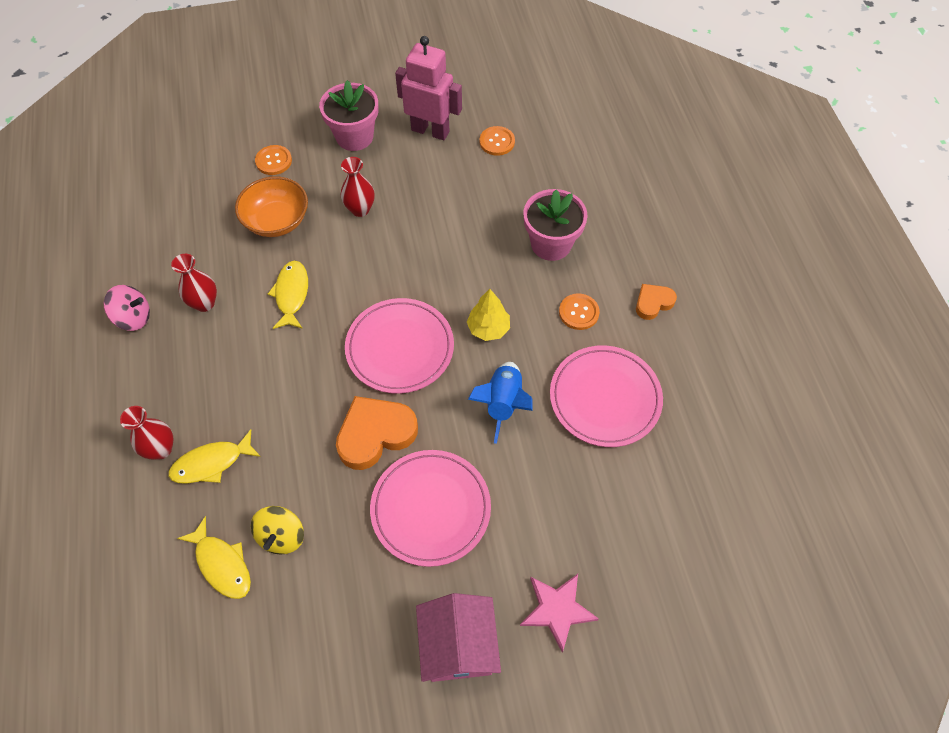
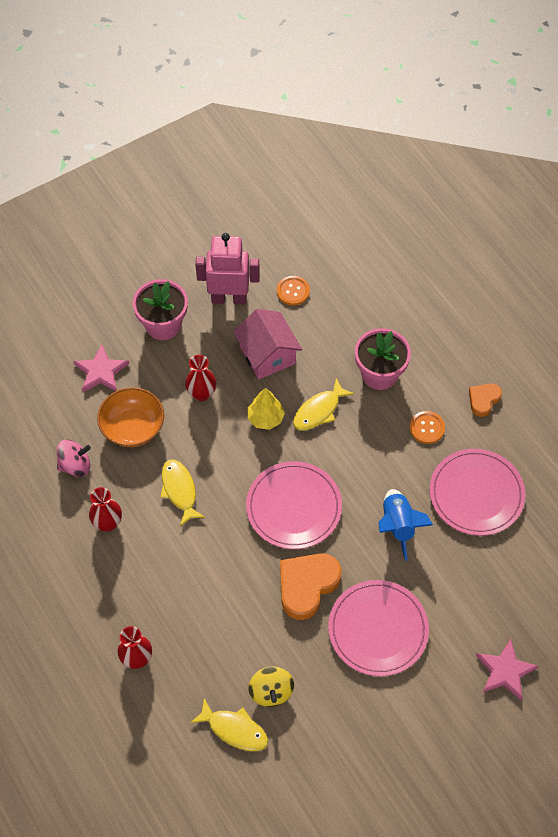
camera: 20 degrees left, 0 degrees up
(133, 318) = (52, 556): pink spinning top -> pink spinning top (75, 465)
(211, 463) = (185, 655): yellow fish -> yellow fish (319, 410)
(273, 161) = (101, 371): orange button -> pink star
(458, 645) = (443, 723): pink house -> pink house (267, 355)
(488, 328) = (359, 466): yellow tree -> yellow tree (265, 418)

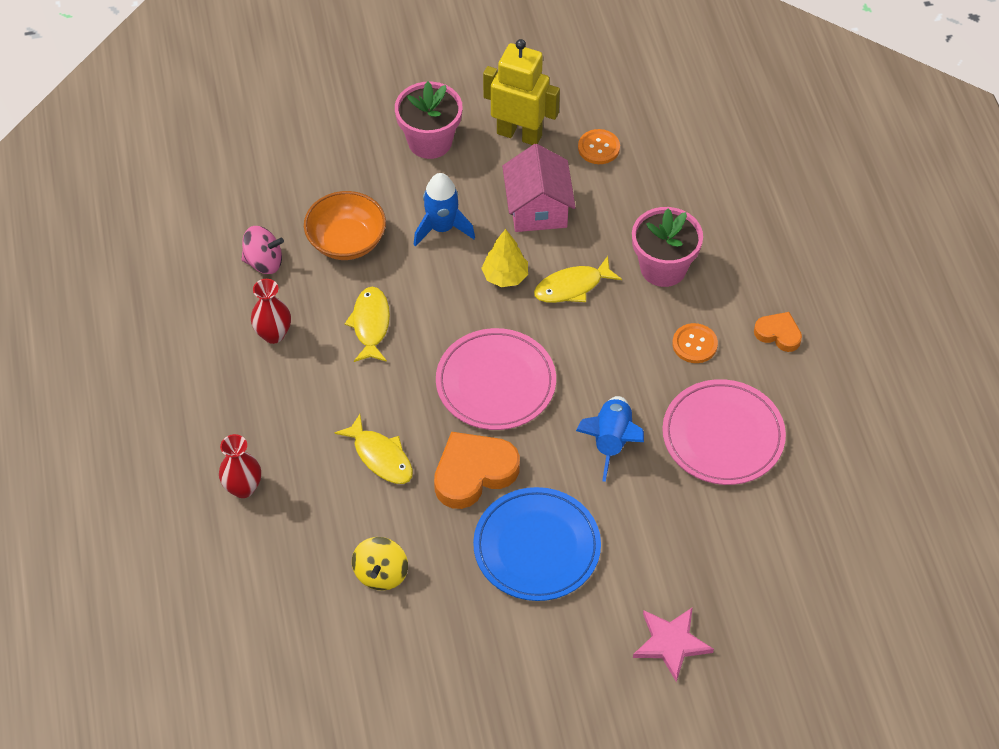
camera: 20 degrees right, 5 degrees down
(101, 371) = (337, 171): pink star -> none
(201, 393) = (442, 228): red vase -> blue rocket
(229, 298) = (519, 134): pink robot -> yellow robot
(234, 729) = (320, 600): yellow fish -> yellow fish (380, 456)
(378, 629) = (537, 547): pink plate -> blue plate
(483, 400) = (778, 334): orange heart -> orange heart turned 60 degrees clockwise

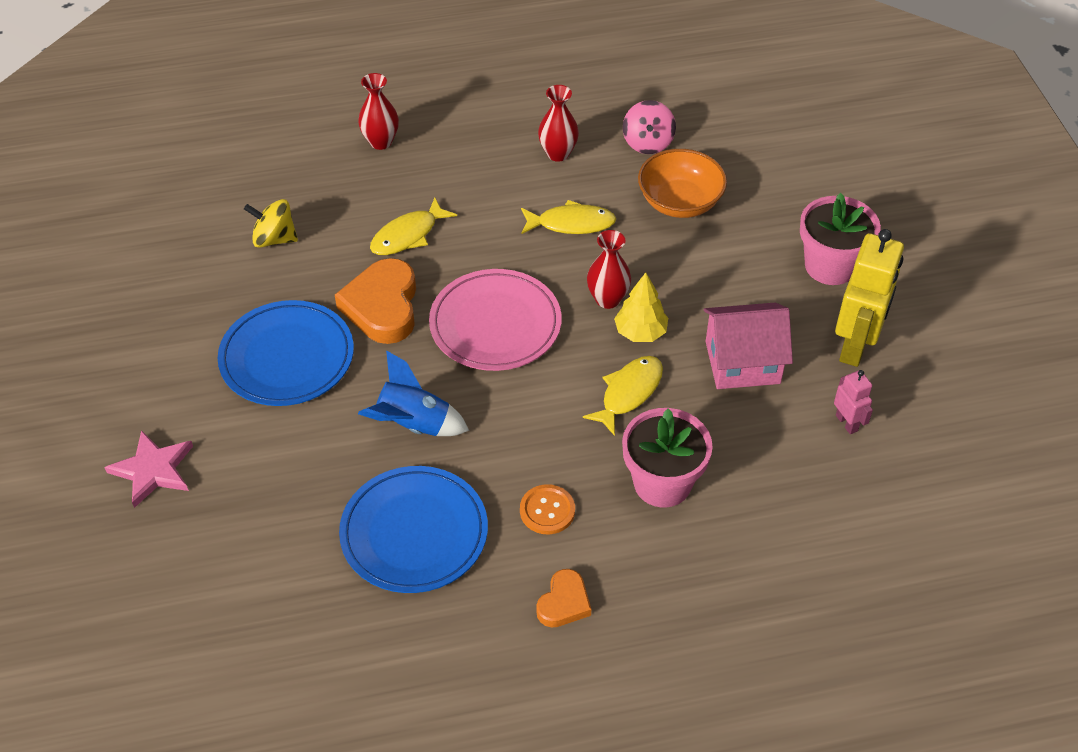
camera: 90 degrees right, 5 degrees down
(442, 228) = (705, 278): blue rocket -> none
(466, 299) = (607, 299): none -> red vase
(473, 473) = (382, 306): orange heart -> orange heart turned 150 degrees counterclockwise
(572, 287) = (629, 393): yellow fish -> yellow fish turned 60 degrees clockwise
(598, 148) = (847, 423): orange button -> pink robot
(723, 435) = (414, 533): pink plate -> blue plate

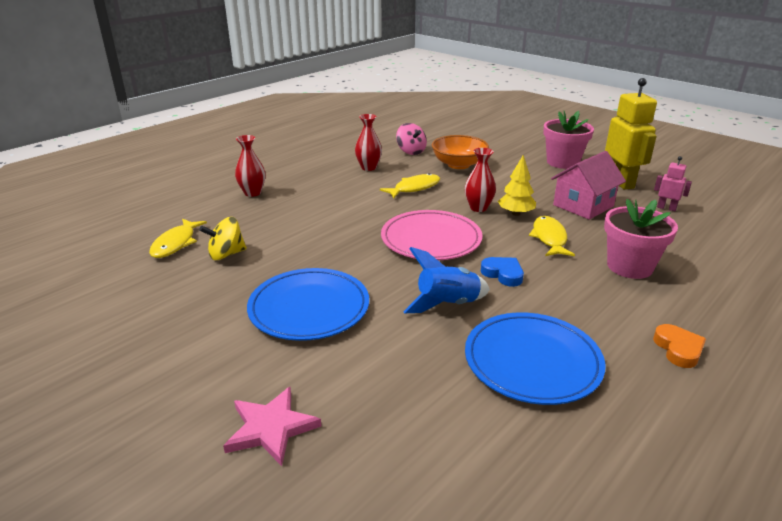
camera: 35 degrees left, 20 degrees down
(382, 306) = (347, 258): orange heart -> none
(408, 235) = (322, 223): yellow fish -> yellow fish (176, 244)
(513, 416) = (503, 274): none -> blue heart
(547, 510) = (592, 308): orange button -> none

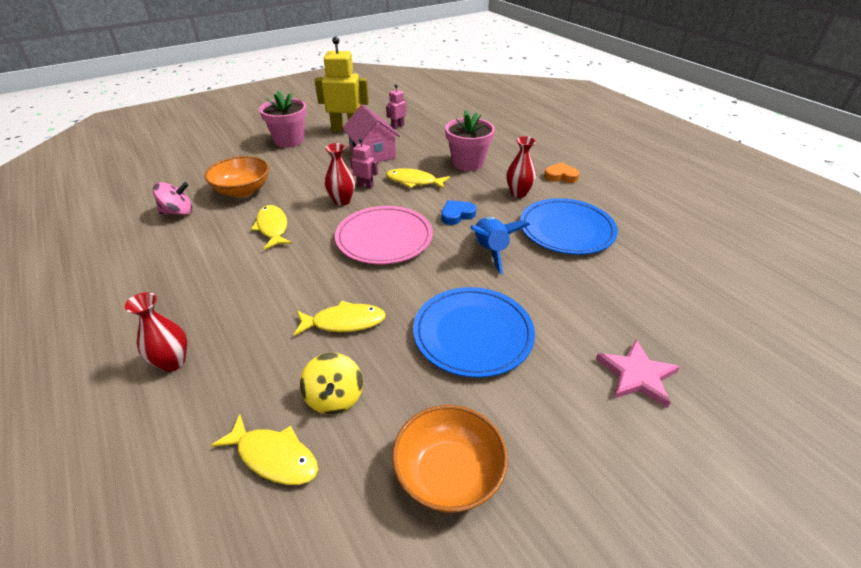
camera: 75 degrees left, 10 degrees up
(155, 314) = (448, 474): none -> orange bowl
(307, 242) = (344, 322): none -> yellow fish
(368, 167) = (191, 249): red vase -> red vase (518, 193)
(516, 213) = (365, 185): yellow tree -> pink robot

